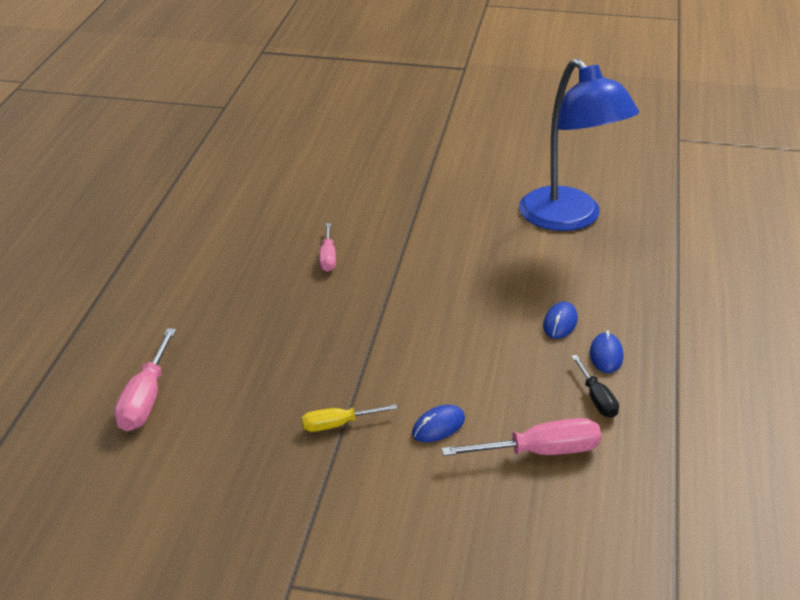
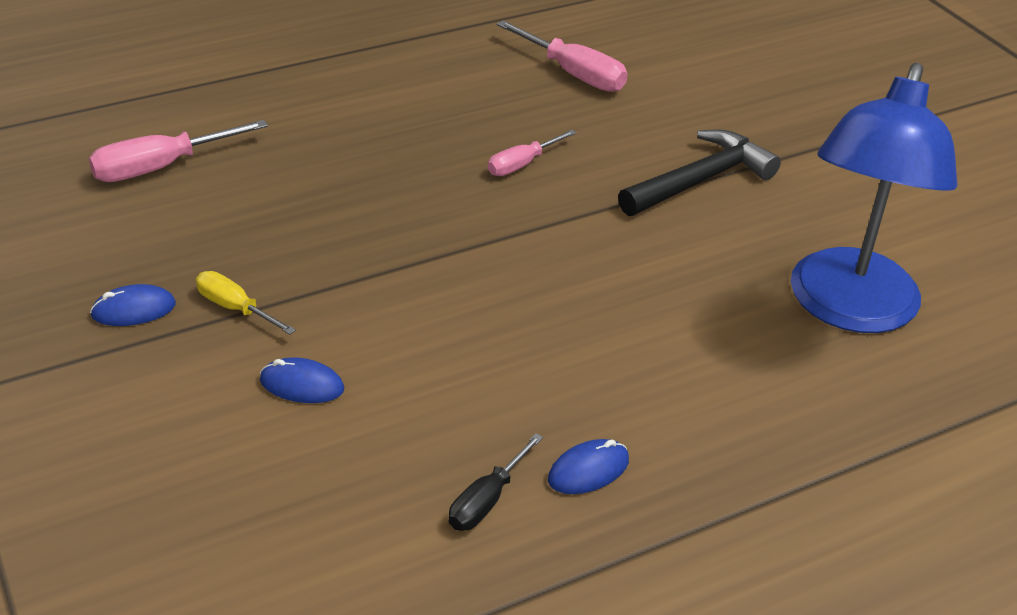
camera: 50 degrees right, 5 degrees up
(417, 208) = (700, 180): none -> black hammer
(539, 452) = (330, 492): pink screwdriver -> pink screwdriver (573, 74)
(560, 323) = (610, 398): blue mouse -> blue mouse (133, 310)

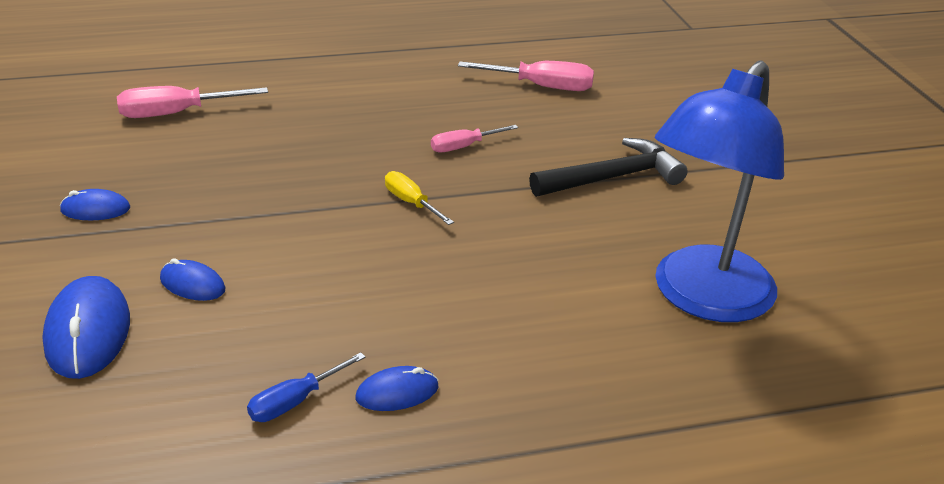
camera: 15 degrees right, 5 degrees down
(214, 463) = (88, 332): none -> blue mouse
(235, 308) = (174, 220): yellow screwdriver -> yellow screwdriver (411, 203)
(487, 500) = (295, 401): black screwdriver -> blue screwdriver
(573, 74) = (541, 86): pink screwdriver -> pink screwdriver turned 45 degrees counterclockwise

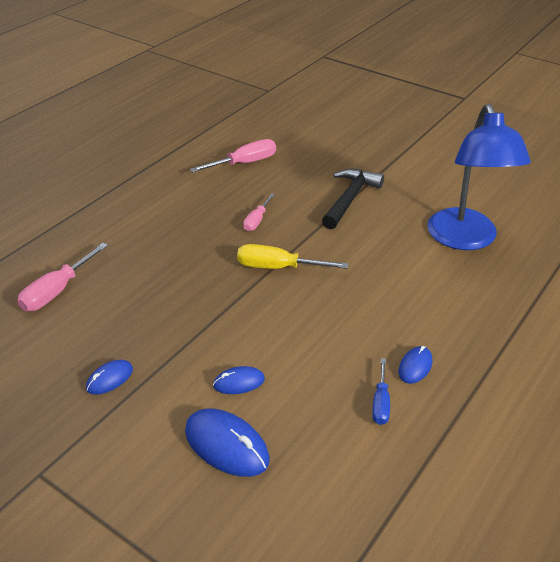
camera: 40 degrees left, 5 degrees up
(411, 203) = (278, 267): yellow screwdriver -> yellow screwdriver, size x1.60

